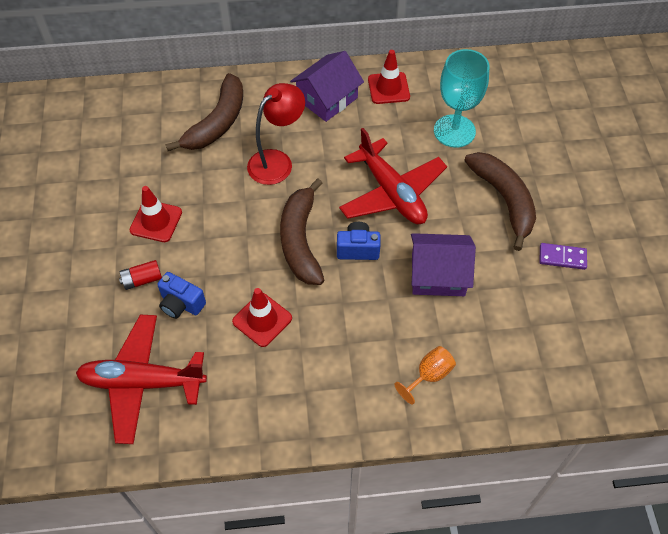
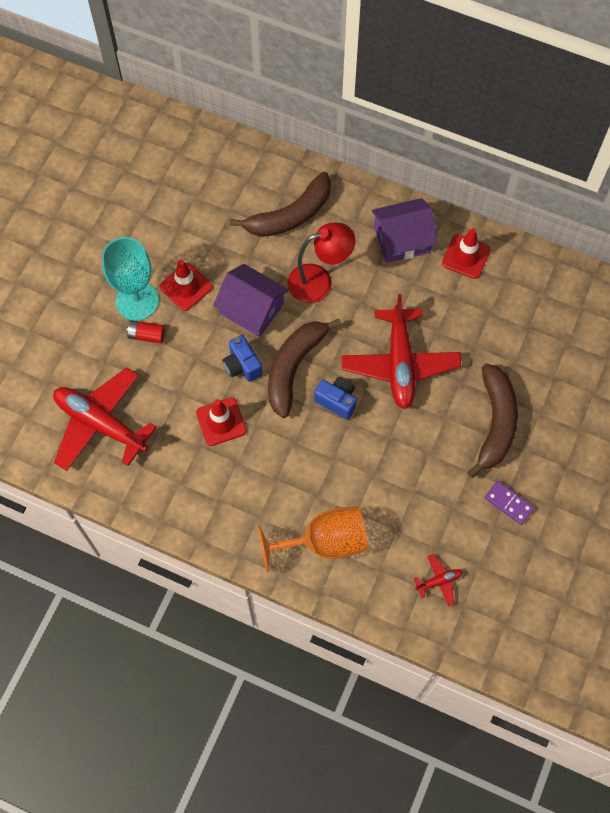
camera: 30 degrees right, 10 degrees up
(181, 304) = (165, 373): blue camera -> blue camera (242, 365)
(429, 375) = (324, 542): orange goblet -> orange goblet, size x1.86
(438, 274) = (389, 460): purple house -> purple house (252, 309)
(454, 131) = (497, 332): turquoise goblet -> turquoise goblet (137, 301)
(553, 354) = (439, 581): none -> red plane

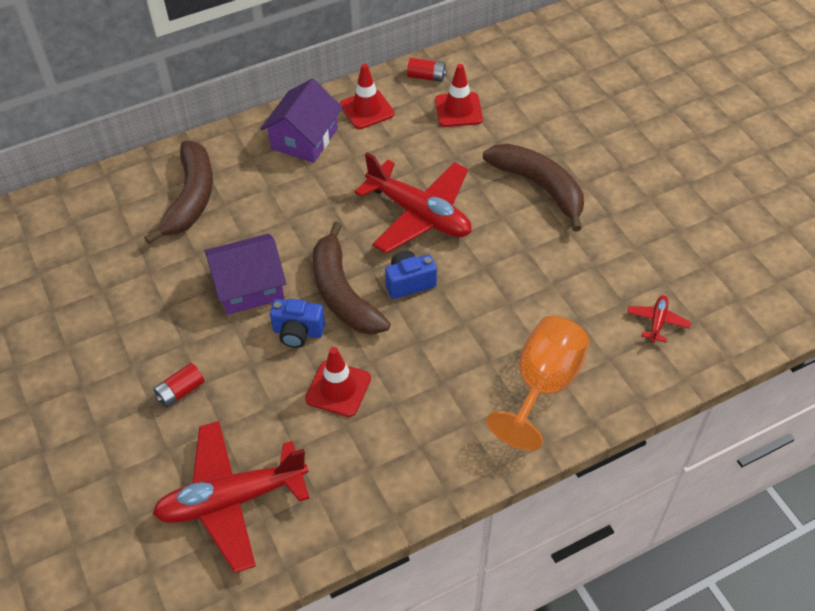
camera: 50 degrees left, 15 degrees down
(137, 301) = (135, 375): turquoise goblet -> none
(186, 287) = (168, 324): red traffic cone -> red traffic cone (458, 110)
(319, 281) = (278, 219): red lamp -> none
(508, 503) = (623, 225): purple domino -> none
(535, 270) = (426, 77): none -> red battery

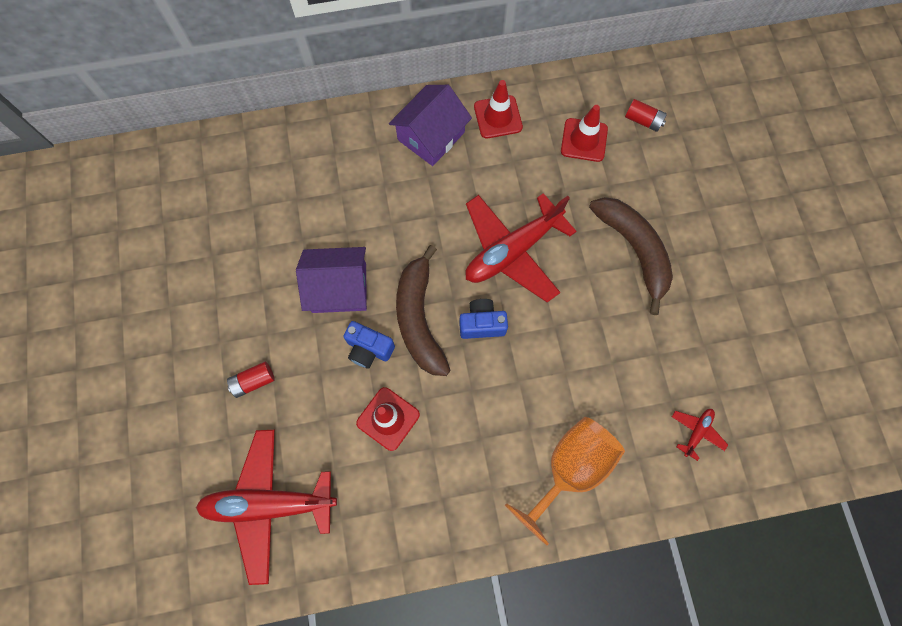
camera: 15 degrees right, 20 degrees up
(191, 198) = (312, 176): brown banana -> none
(419, 214) = (512, 251): red plane -> red plane turned 90 degrees clockwise
(426, 77) = (565, 93): red battery -> red battery (643, 121)

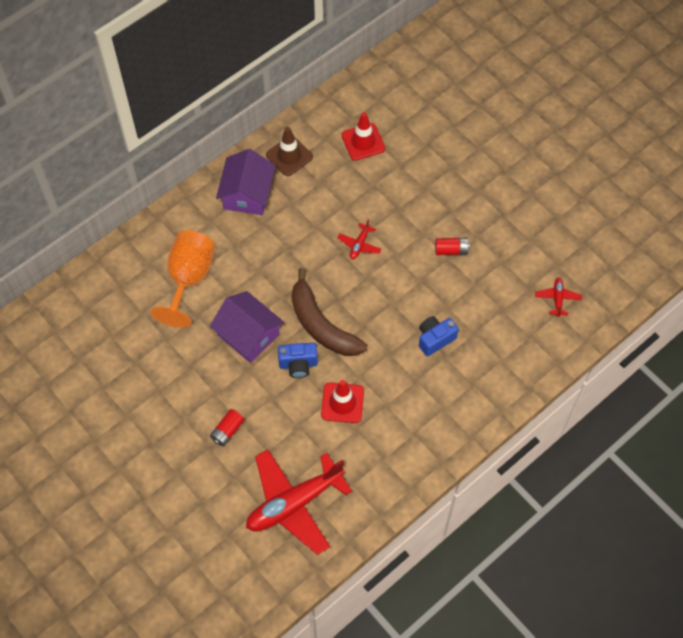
camera: 30 degrees left, 10 degrees down
(339, 288) = (248, 335): purple house -> purple house turned 75 degrees clockwise
(482, 324) = (369, 305): blue camera -> blue camera (435, 339)
(498, 117) = (289, 156): red traffic cone -> brown traffic cone
(512, 251) = (359, 245): red plane -> red plane, size x0.42
(569, 469) = (488, 367): orange goblet -> orange goblet (189, 279)
(634, 250) = (445, 201): brown banana -> none
(643, 121) = (397, 107): red battery -> red battery (451, 250)

